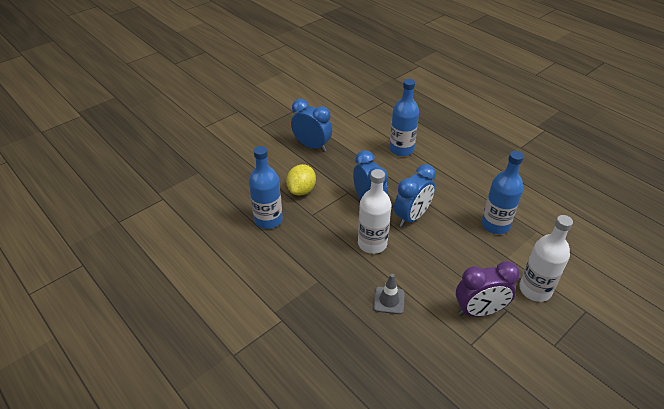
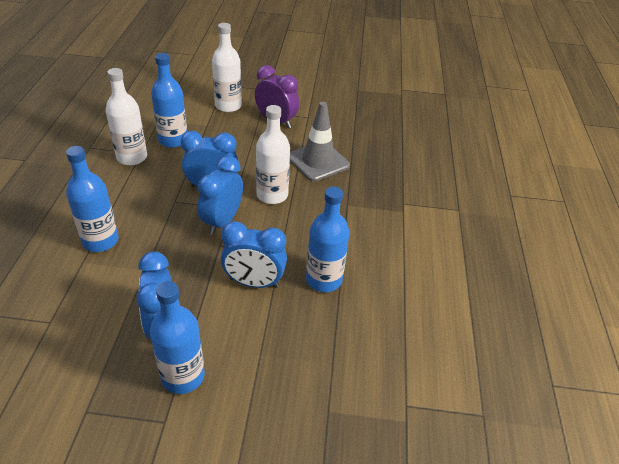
camera: 135 degrees left, 0 degrees up
(275, 140) = (183, 376): none -> blue bottle
(301, 190) = (254, 282): yellow lemon -> blue clock
(389, 300) = (318, 161): grey traffic cone -> grey traffic cone, size x1.82
(486, 194) = (132, 157): none -> white bottle

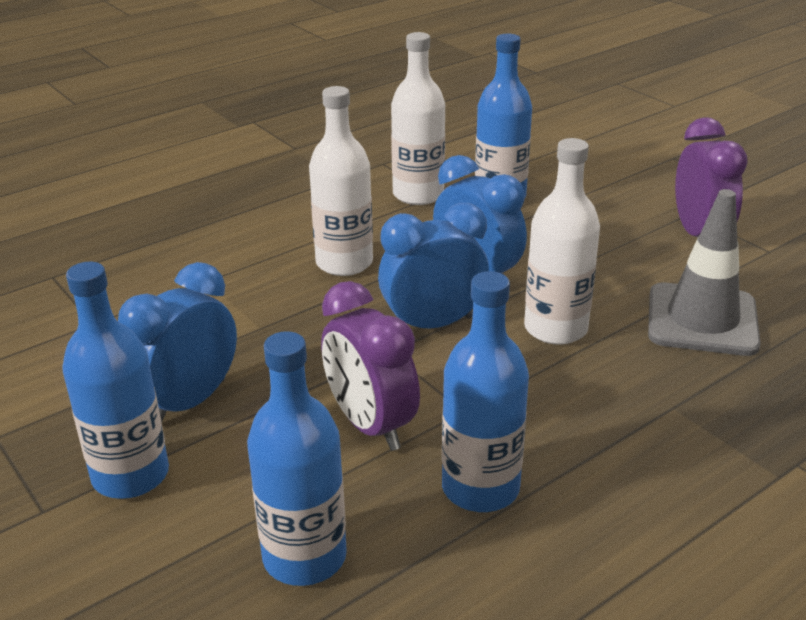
camera: 50 degrees right, 10 degrees down
(100, 241) = (256, 268): blue bottle -> blue bottle (304, 557)
(228, 106) = (642, 186): white bottle -> white bottle (344, 263)
(254, 282) = (370, 425): blue clock -> purple clock

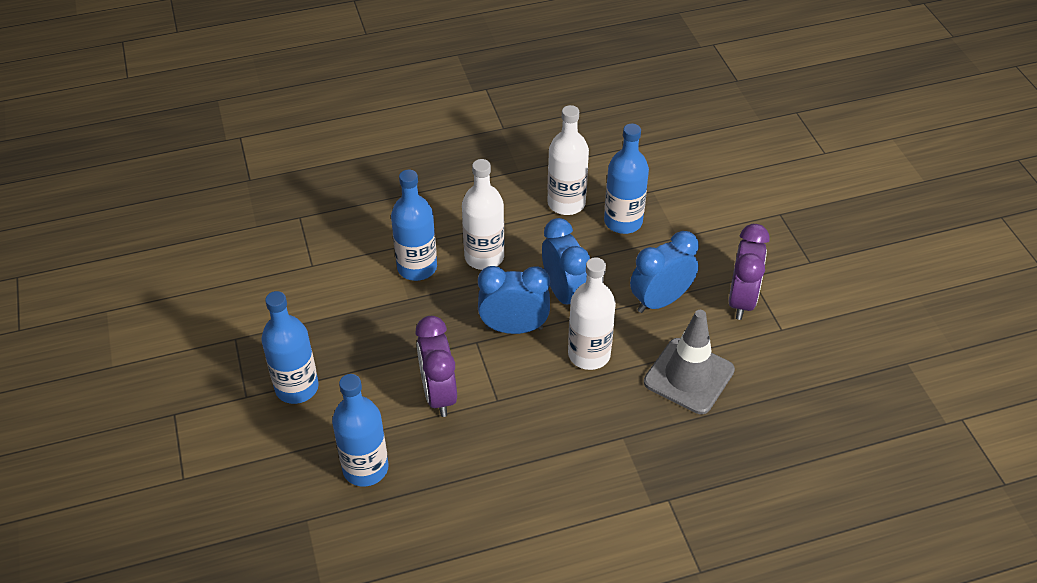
camera: 20 degrees right, 15 degrees up
(189, 402) = (345, 345): blue clock -> blue clock (660, 301)
(480, 488) = (477, 456): blue bottle -> blue bottle (417, 267)

